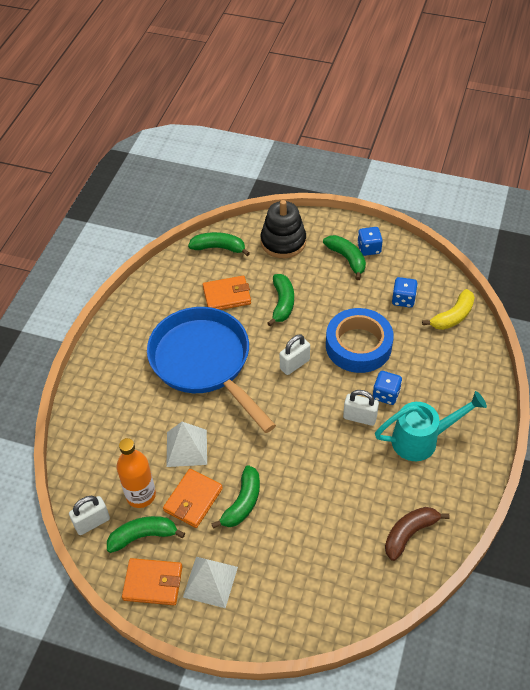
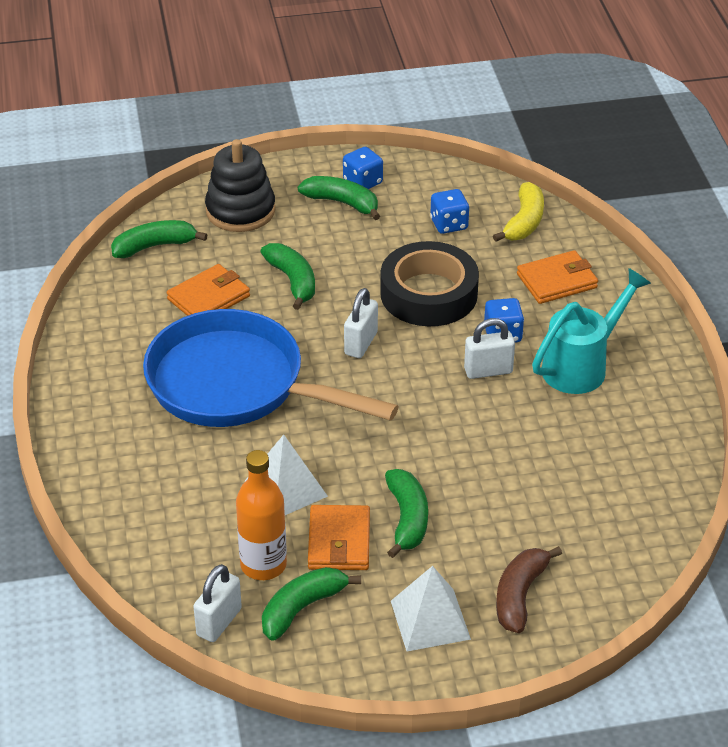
camera: 30 degrees left, 10 degrees down
(153, 583) = (355, 653): orange wallet -> orange wallet (557, 281)
(358, 345) = (428, 294): blue tape -> black tape
(409, 533) = (638, 468): brown banana -> brown banana (520, 595)

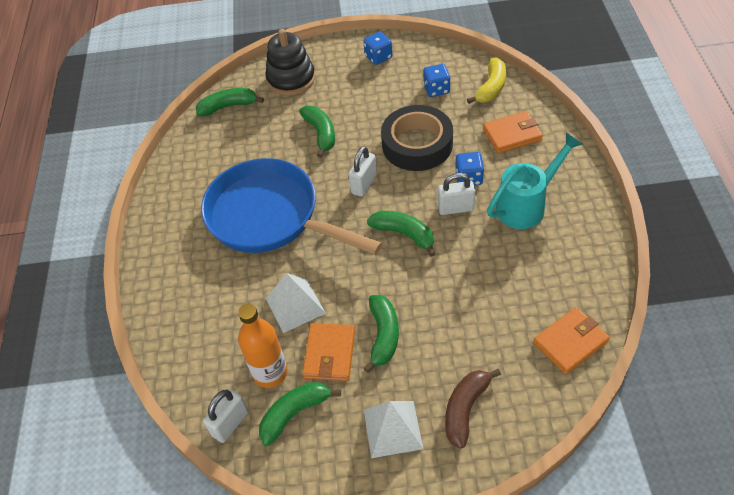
camera: 10 degrees right, 10 degrees up
(209, 298) = (260, 146): orange wallet -> orange wallet (570, 342)
(342, 203) = (362, 73): green banana -> green banana (404, 234)

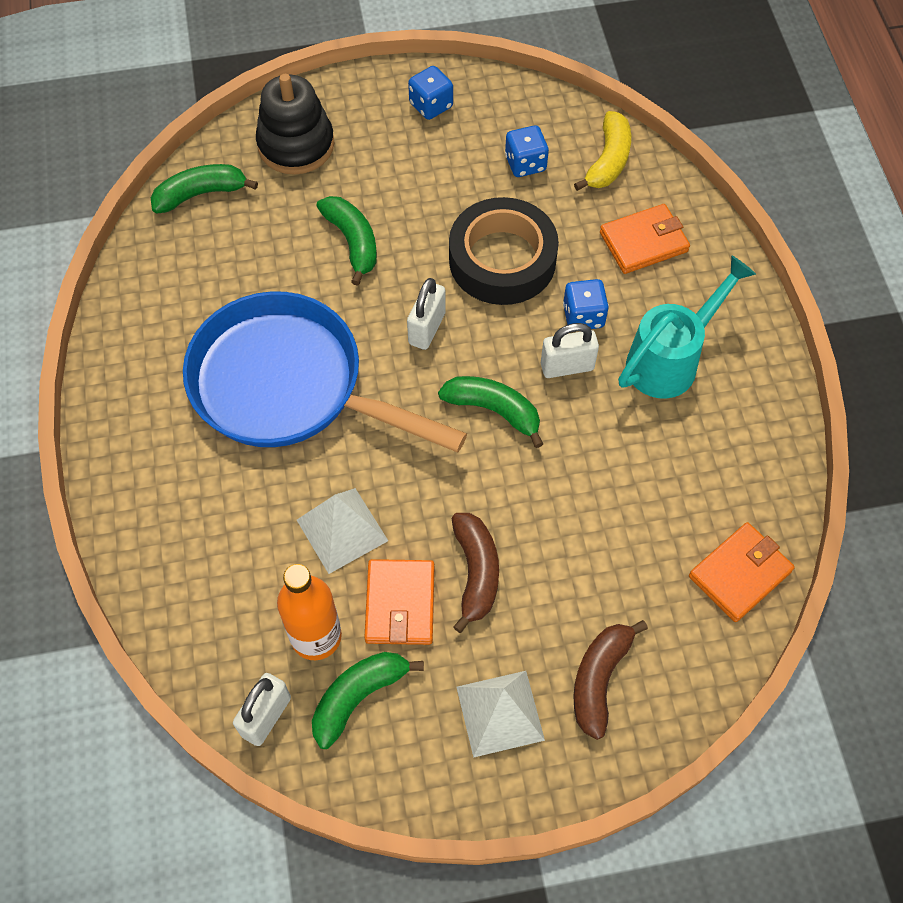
camera: 10 degrees left, 10 degrees up
(383, 335) = (475, 573): green banana -> brown banana

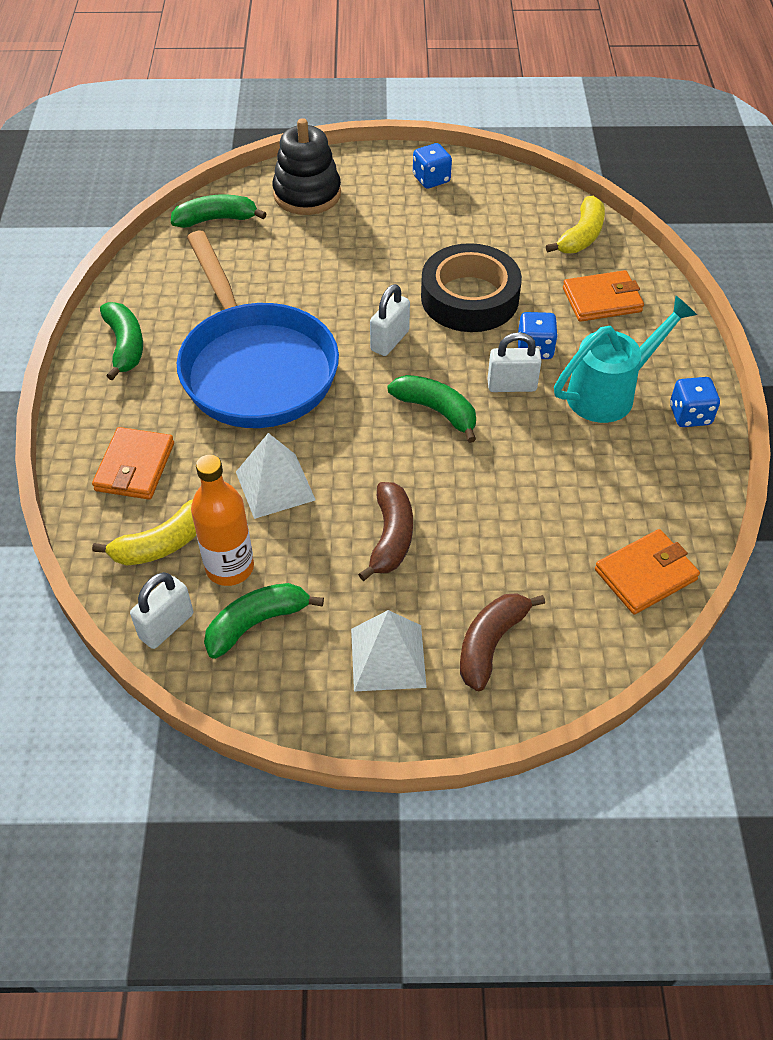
camera: 10 degrees right, 10 degrees down
(238, 620) = (162, 544): none -> yellow banana
(288, 385) = (255, 368): blue pan -> blue pan turned 150 degrees counterclockwise
(352, 242) = (339, 269): green banana -> green banana (125, 346)
(400, 604) = (314, 552): orange wallet -> orange wallet (135, 467)
(525, 164) = (505, 230): blue dice -> blue dice (690, 415)

